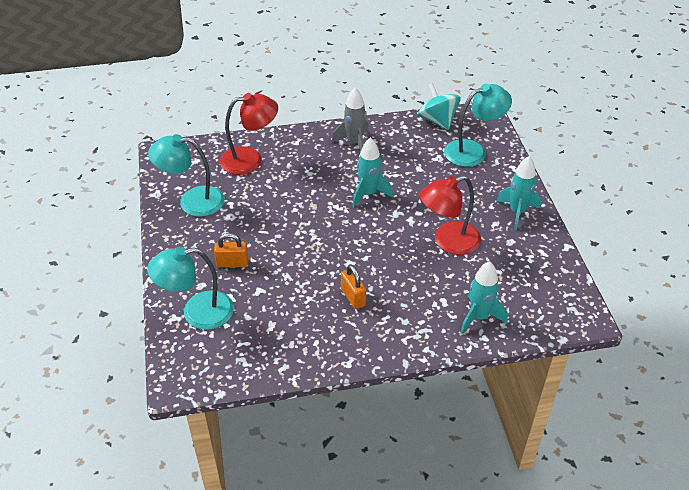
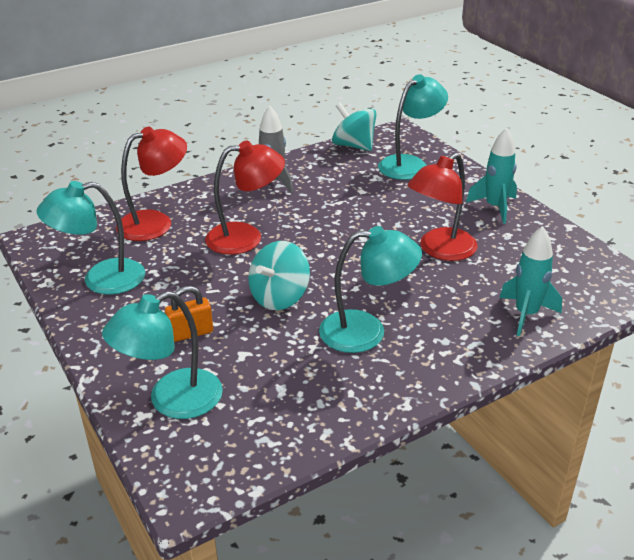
camera: 20 degrees left, 10 degrees down
(307, 250) = (279, 297): none -> turquoise spinning top
(308, 190) = (246, 237): none -> red lamp
(353, 297) = (366, 331): orange padlock -> turquoise lamp
(368, 194) = (319, 225): turquoise rocket -> none

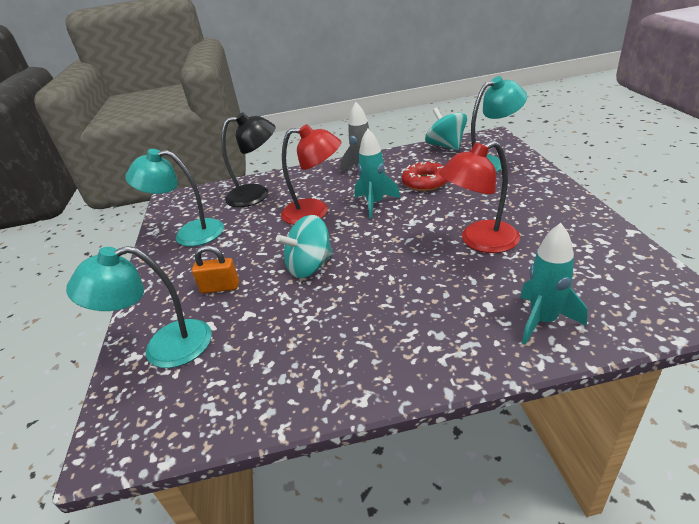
camera: 25 degrees right, 0 degrees up
(155, 222) = (257, 194): red lamp -> black lamp
(353, 192) = (425, 182): none -> red donut
(366, 331) = (366, 311): turquoise lamp -> none
(495, 207) = (554, 206): turquoise rocket -> turquoise rocket (375, 204)

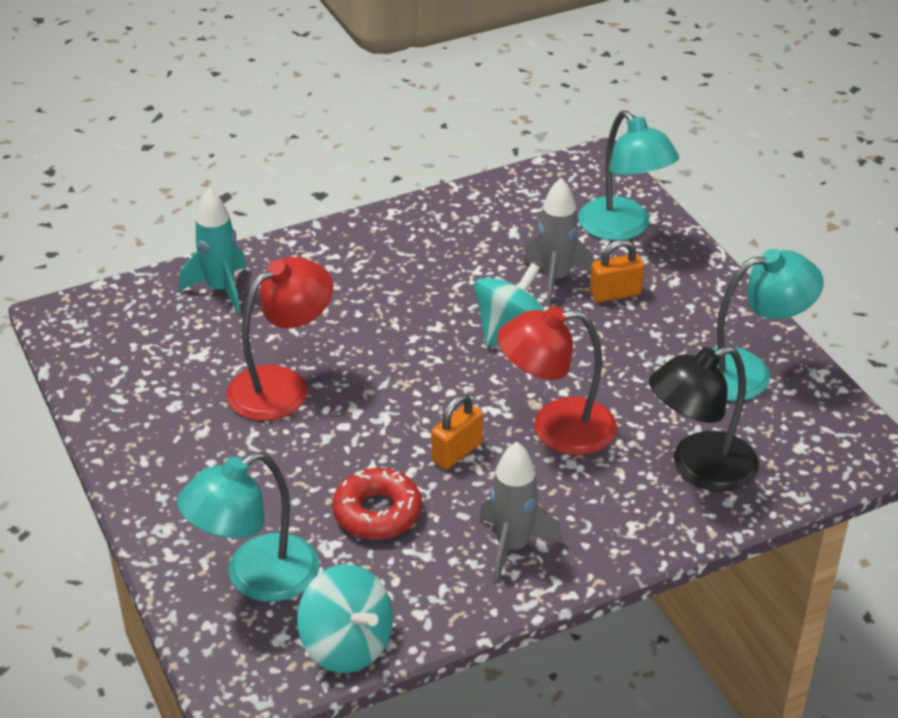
camera: 160 degrees right, 5 degrees up
(164, 347) = (623, 228): turquoise lamp -> turquoise lamp turned 90 degrees clockwise
(253, 304) = (555, 279): none -> grey rocket
(375, 204) = (457, 452): turquoise rocket -> orange padlock

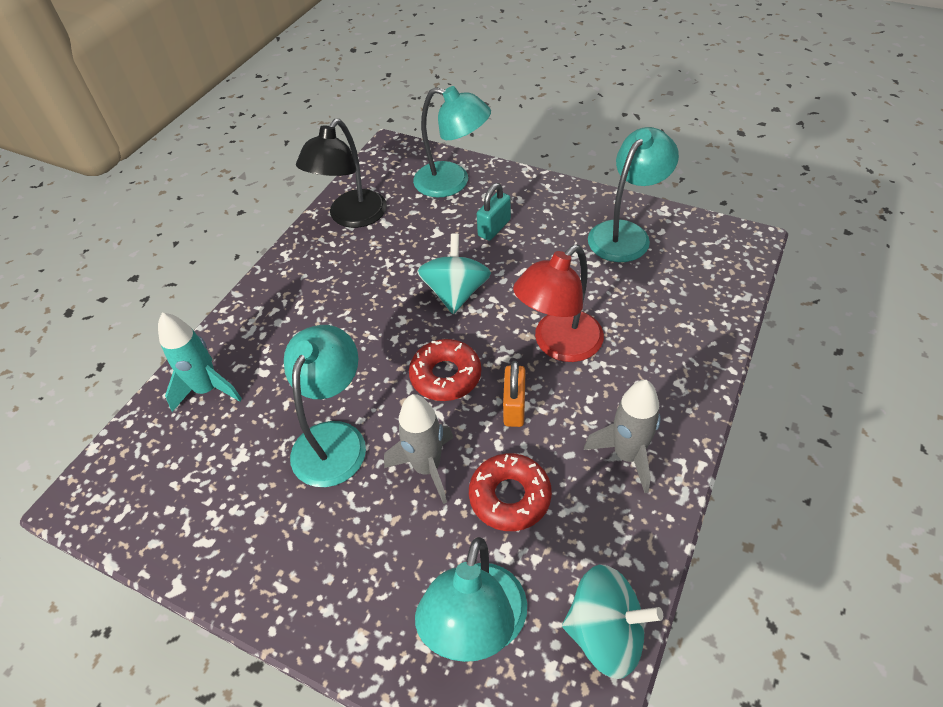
camera: 35 degrees left, 10 degrees up
(282, 385) = (334, 439): red lamp -> turquoise lamp
(425, 393) = (445, 376): none -> red donut
(555, 279) = (446, 239): grey rocket -> grey rocket (427, 468)
(615, 294) = (494, 228): orange padlock -> turquoise padlock
(699, 468) = (671, 315): black lamp -> black lamp (351, 217)

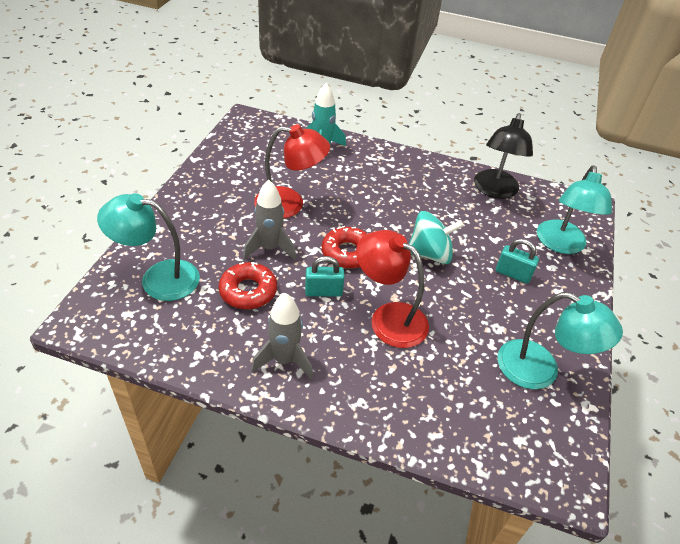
camera: 75 degrees right, 5 degrees down
(334, 439) = (290, 204): turquoise lamp -> red lamp
(351, 217) = (494, 190): black lamp -> black lamp turned 90 degrees counterclockwise
(514, 407) = (323, 292): orange padlock -> turquoise padlock
(605, 633) = (147, 341): turquoise spinning top -> none

